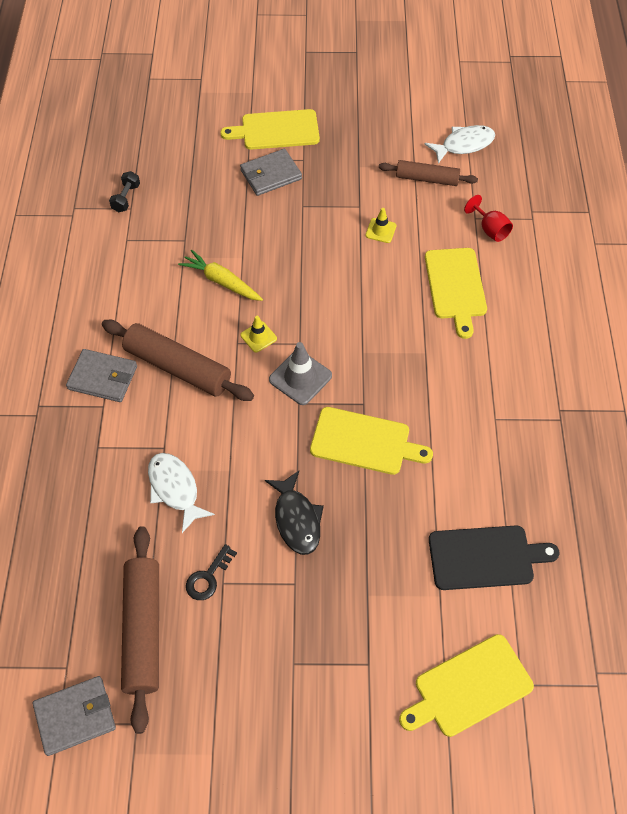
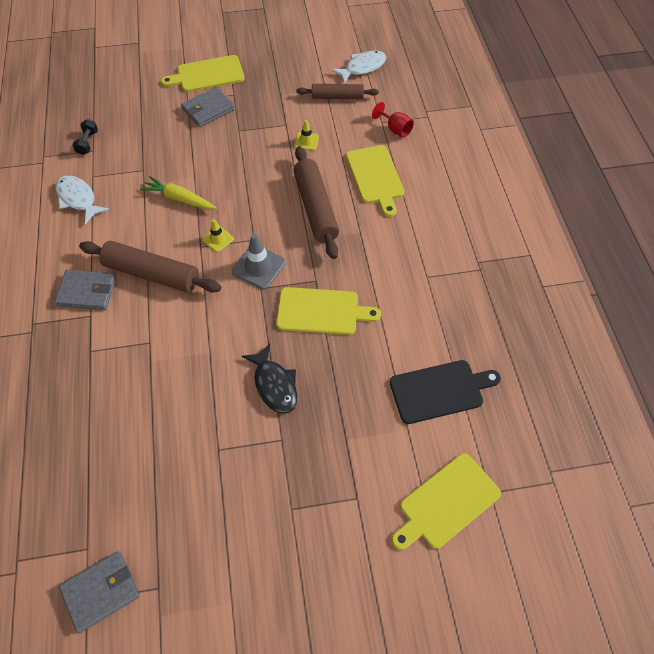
camera: 10 degrees left, 0 degrees up
(144, 630) = (153, 502): brown rolling pin -> brown rolling pin (316, 208)
(175, 489) = (164, 376): white fish -> white fish (78, 199)
(208, 577) = (204, 447): black key -> none

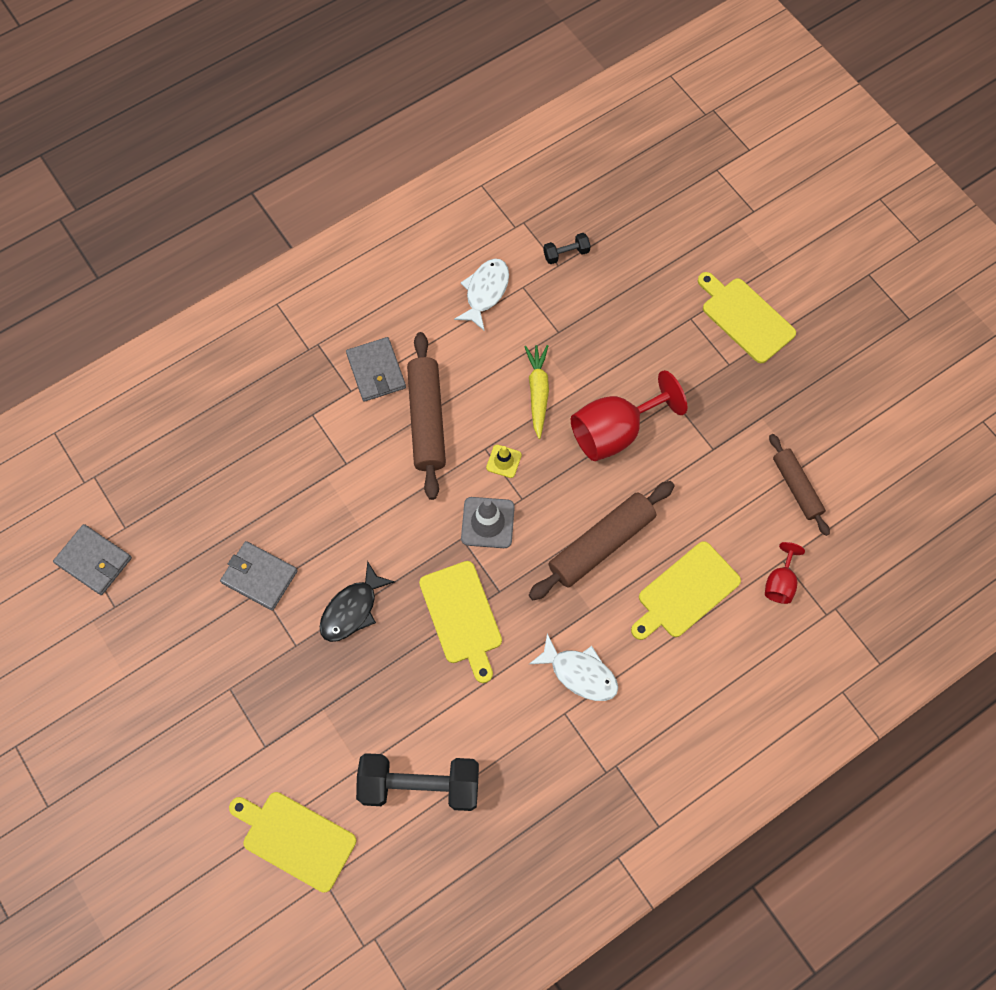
camera: 65 degrees right, 10 degrees up
(208, 109) = (688, 349): grey wallet -> grey wallet (259, 577)
(239, 168) = (615, 431): none -> red goblet
(306, 141) = (699, 486): yellow traffic cone -> none
(362, 67) = (870, 494): white fish -> white fish (580, 673)
(440, 391) = (420, 785): black cutting board -> black dumbbell

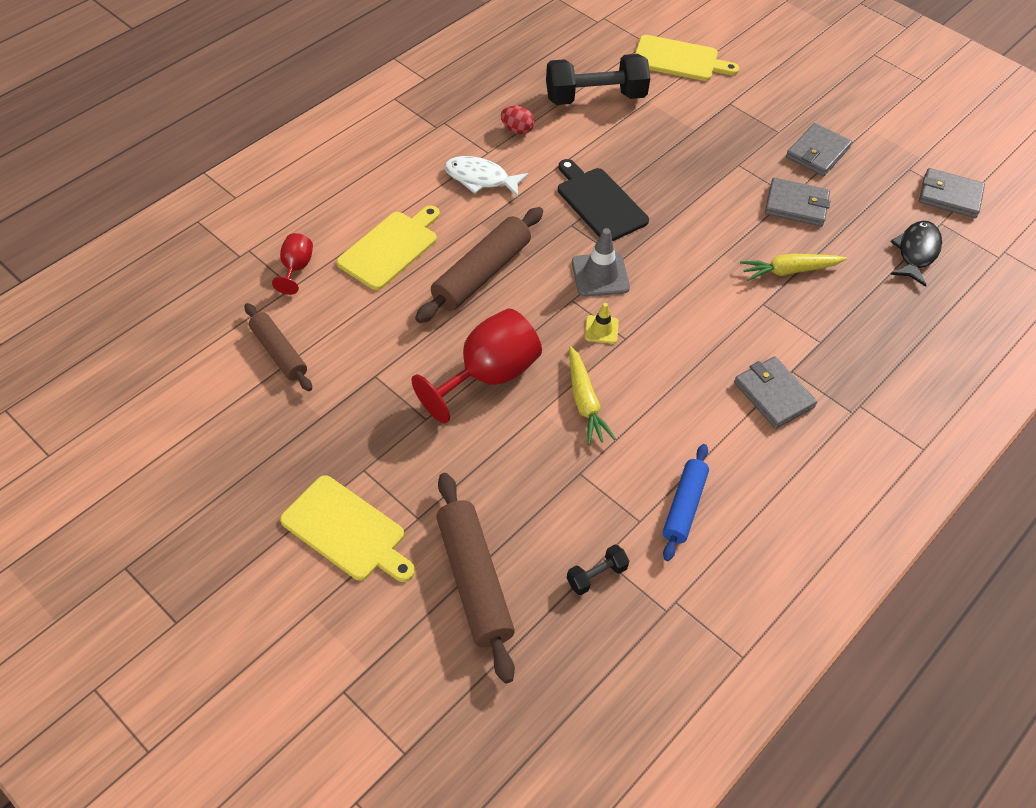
camera: 165 degrees right, 15 degrees down
(201, 648) = (817, 152): none -> grey wallet
(304, 495) = (789, 271): none -> yellow carrot
(352, 609) = (701, 194): black fish -> black fish (916, 252)
(426, 420) = (697, 355): brown rolling pin -> brown rolling pin (474, 580)
(462, 616) = (599, 202): yellow cutting board -> black cutting board
(485, 292) = (684, 506): white fish -> blue rolling pin
(524, 744) = (517, 130): none -> red egg

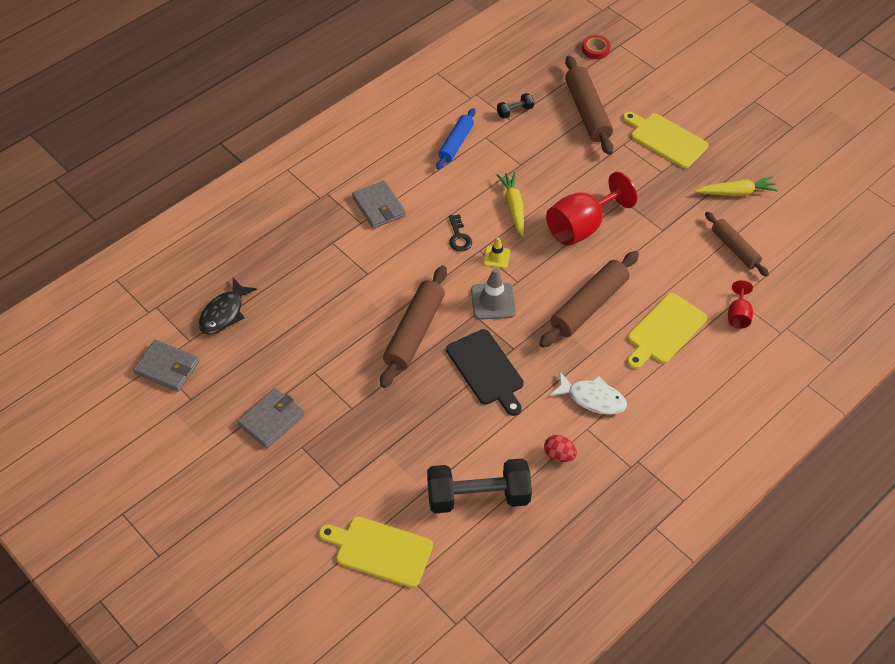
camera: 175 degrees left, 0 degrees up
(453, 736) = (595, 49): none -> red tape
(655, 355) = (459, 237): none -> black key
(688, 238) = (414, 332): none -> brown rolling pin
(789, 271) = (337, 300): yellow carrot -> yellow carrot (736, 192)
(796, 205) = (311, 362): grey wallet -> none

